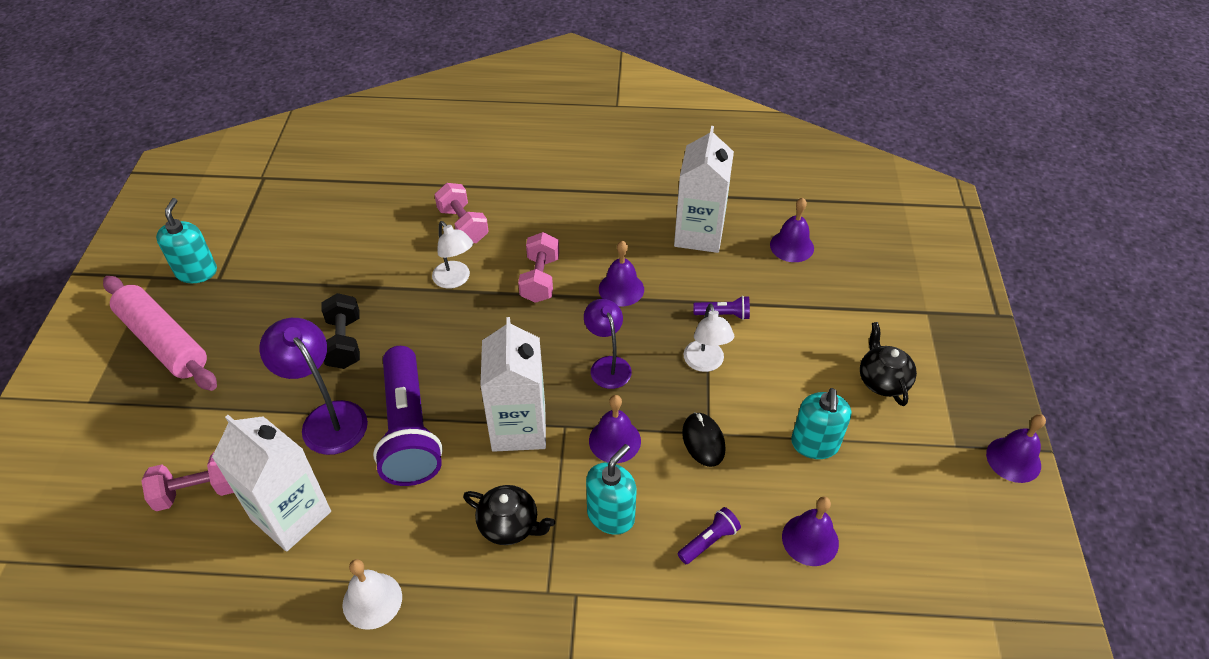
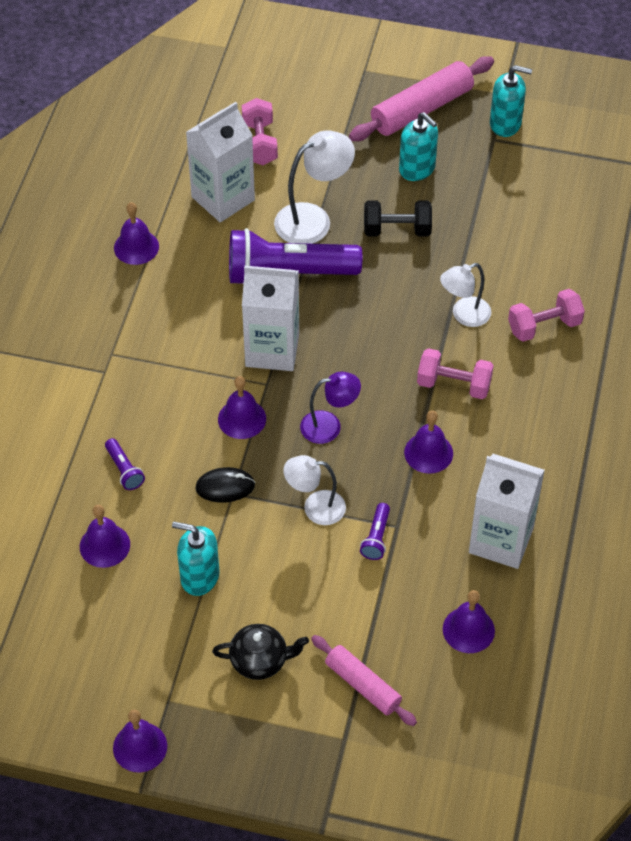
camera: 100 degrees right, 5 degrees up
(327, 418) = (313, 219): purple lamp -> white lamp
(372, 600) = (136, 247): white bell -> purple bell
(509, 525) = (176, 335): black teapot -> none
(611, 515) = (167, 405): turquoise soap dispenser -> turquoise soap dispenser (417, 169)
(872, 306) = (363, 685): none -> pink rolling pin

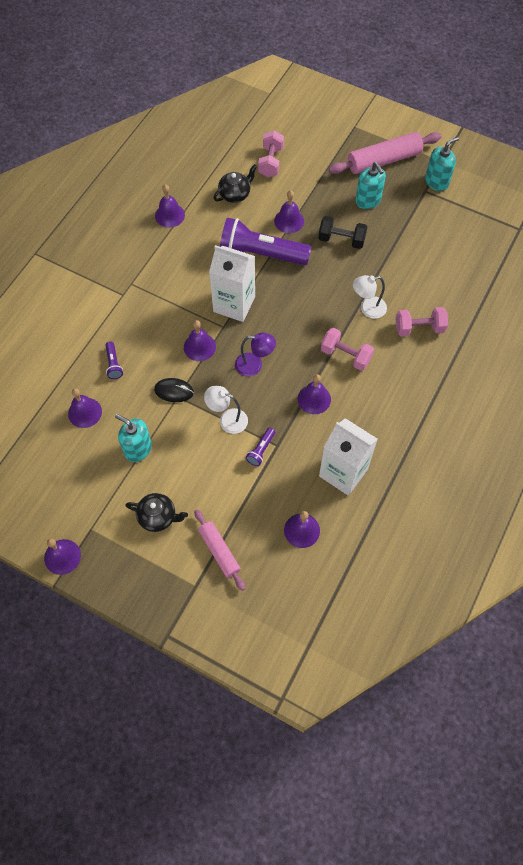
camera: 15 degrees right, 10 degrees up
(223, 198) = (235, 194): white carton -> black teapot
(313, 219) = (289, 221): white lamp -> purple bell
(505, 124) = (436, 182): turquoise soap dispenser -> turquoise soap dispenser turned 60 degrees counterclockwise

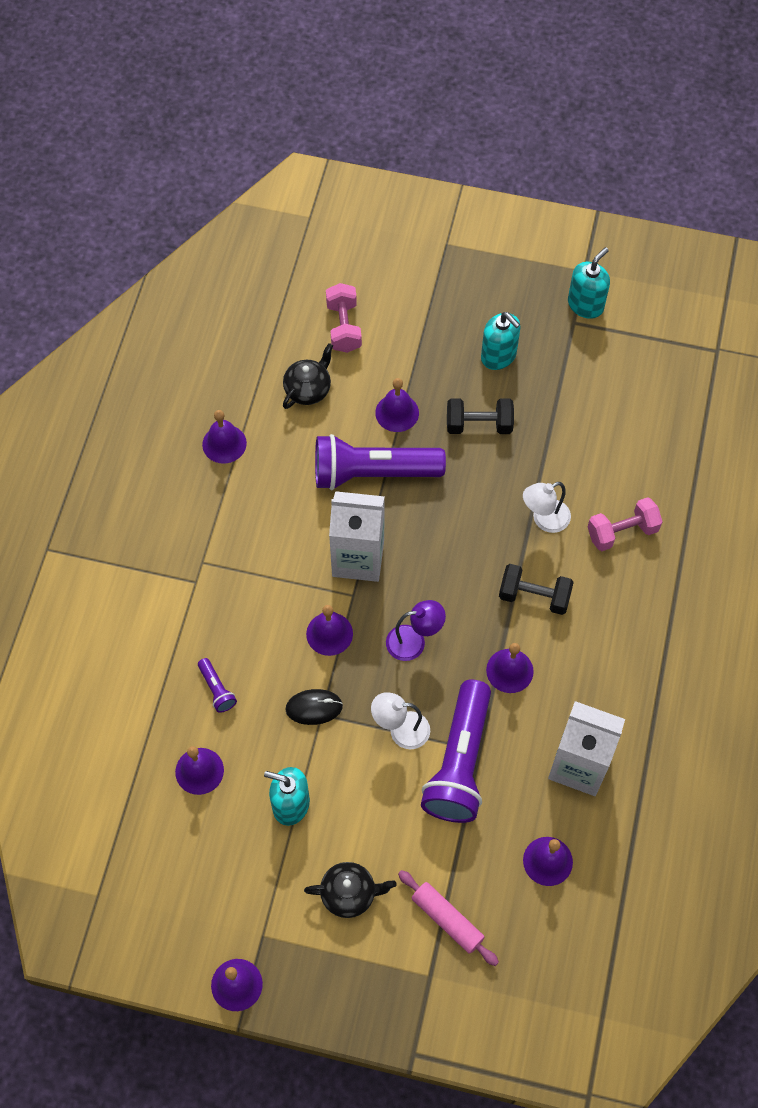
camera: 15 degrees left, 0 degrees up
(261, 450) = (459, 762): purple flashlight -> purple flashlight, size x2.41
(345, 355) = (534, 596): pink dumbbell -> black dumbbell
(384, 160) = (503, 288): pink rolling pin -> none

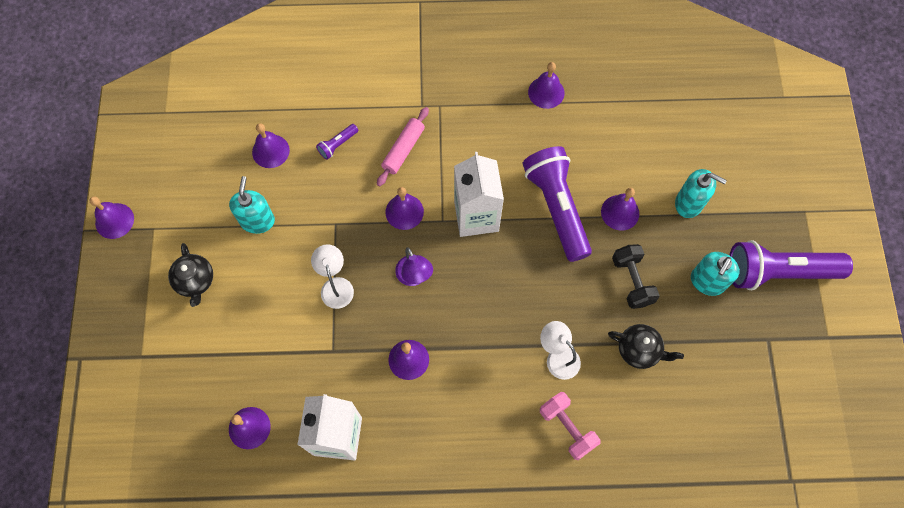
camera: 75 degrees right, 5 degrees up
(308, 389) = (617, 139): black teapot -> black teapot (639, 350)
(314, 708) = (339, 217): black mouse -> none
(344, 327) = (686, 150): pink dumbbell -> none
(447, 919) = (187, 359): pink rolling pin -> pink rolling pin (403, 149)
(459, 762) = (318, 338): purple flashlight -> purple flashlight (778, 272)
(534, 596) = (482, 364): black dumbbell -> none
(585, 305) = (791, 346): turquoise soap dispenser -> turquoise soap dispenser (689, 203)

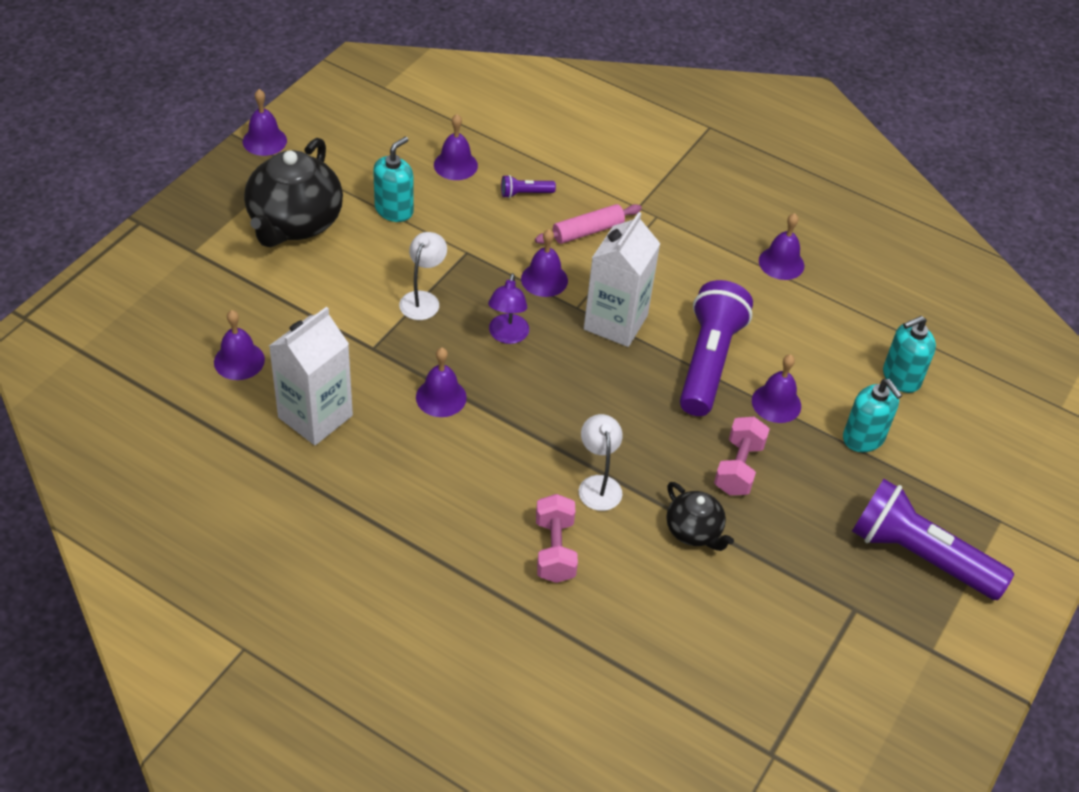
camera: 30 degrees right, 20 degrees down
(195, 281) = (294, 223): black teapot -> black teapot, size x1.91
(632, 281) = (738, 468): black dumbbell -> pink dumbbell
(707, 282) = (825, 517): turquoise soap dispenser -> turquoise soap dispenser (901, 377)

